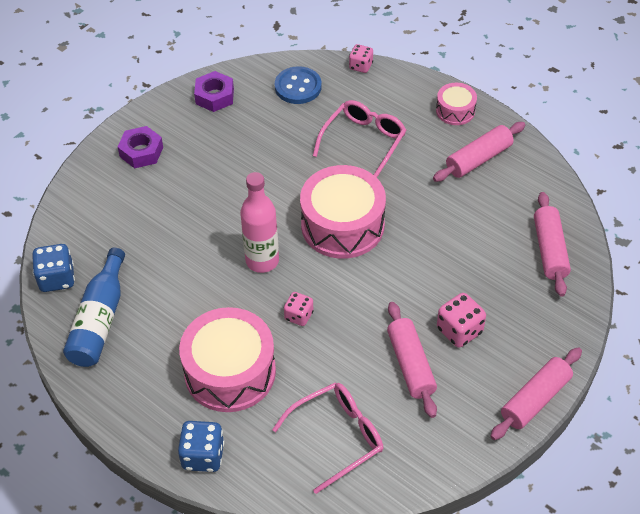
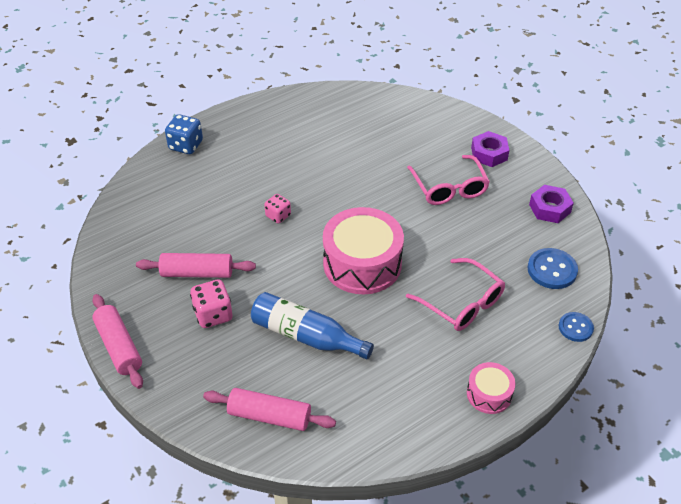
camera: 105 degrees right, 5 degrees down
(57, 278) = (371, 97): blue dice -> none
(99, 320) = (324, 112): blue bottle -> blue bottle (306, 336)
(230, 372) = (246, 169): pink drum -> none
(262, 261) = (343, 205): pink bottle -> none
(337, 437) = (159, 215): pink glasses -> pink glasses (449, 188)
(361, 66) = (575, 328): pink dice -> blue button
(478, 159) = (412, 393): pink rolling pin -> none

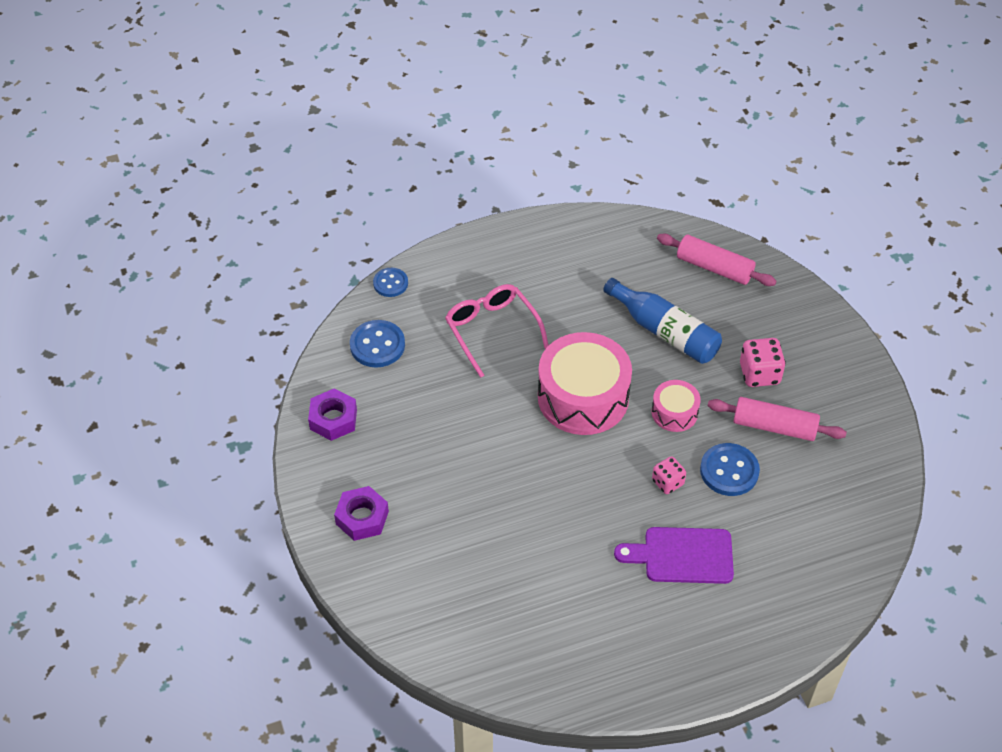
camera: 165 degrees left, 5 degrees up
(119, 346) = (860, 361): pink rolling pin -> none
(186, 145) = (780, 631): blue dice -> none
(231, 233) = (729, 471): none -> blue button
(258, 173) = (682, 556): none -> purple cutting board
(449, 188) = (440, 475): pink glasses -> none
(489, 394) = (506, 245): pink drum -> pink drum (674, 412)

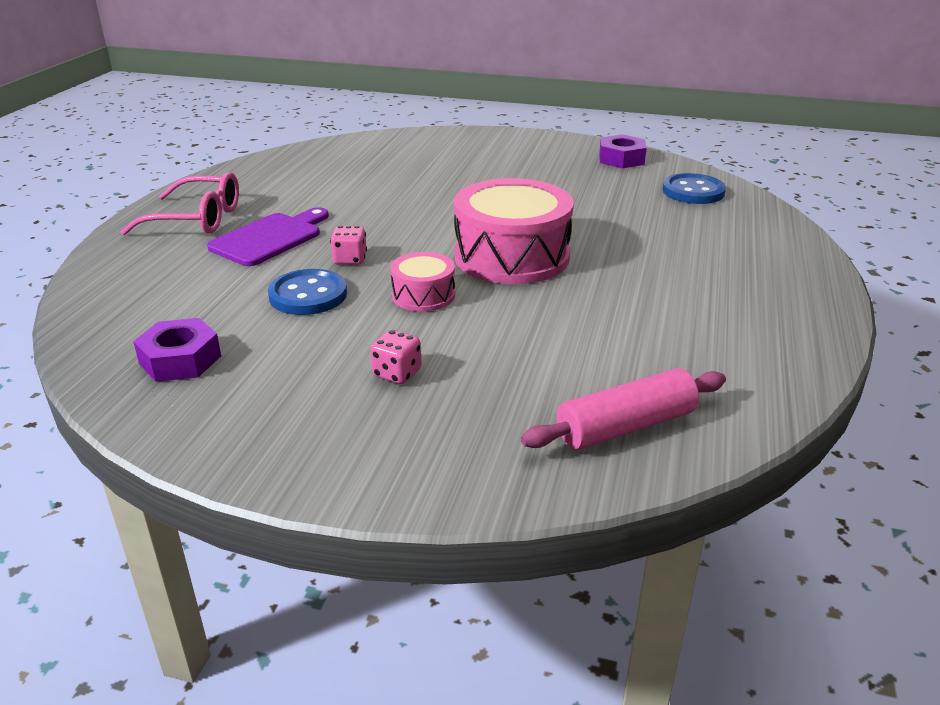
camera: 125 degrees right, 20 degrees down
(362, 518) = (508, 146): purple nut -> purple nut (180, 360)
(390, 283) = (779, 216): blue button -> none
(492, 330) = (659, 242): pink glasses -> pink glasses (197, 219)
(665, 332) = (546, 336): blue bottle -> none
(759, 374) = (397, 373): pink dice -> pink dice, size x0.66
(774, 426) = (313, 347): pink rolling pin -> none

